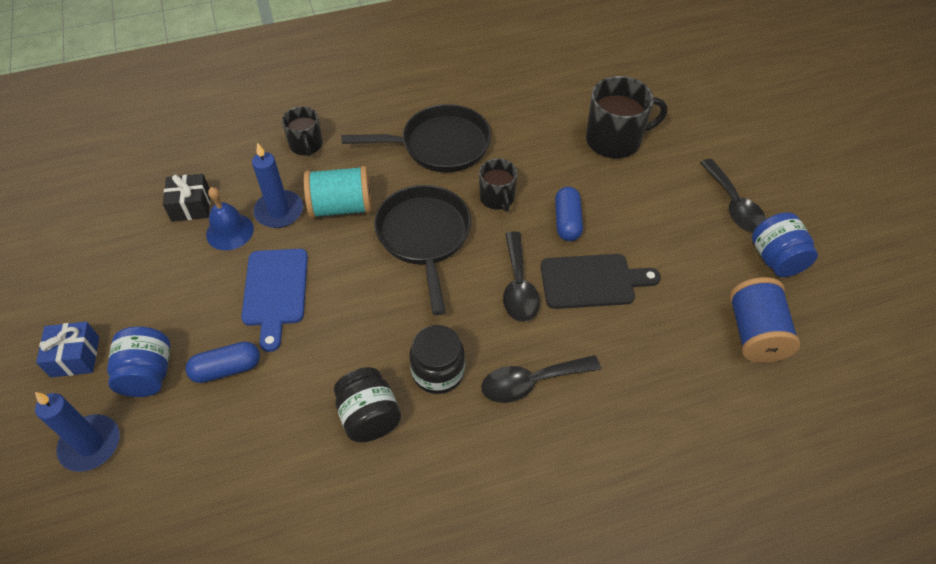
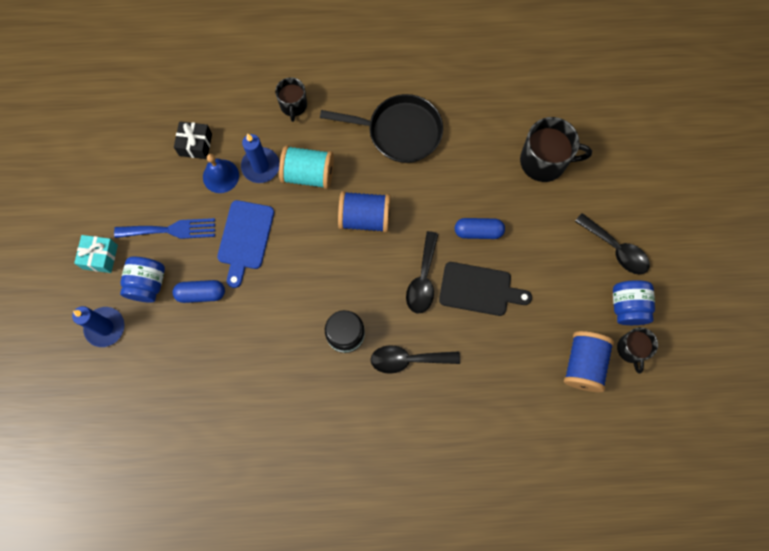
camera: 15 degrees right, 20 degrees up
(75, 357) = (100, 257): blue gift -> turquoise gift
(172, 303) = (171, 230): none -> blue fork
(369, 417) = (290, 356): black jar -> none
(424, 237) = (365, 218): black pan -> blue spool
(497, 198) = (431, 195): black mug -> black mug (631, 349)
(567, 221) = (478, 231): blue capsule -> blue capsule turned 75 degrees clockwise
(734, 205) = (616, 249): black spoon -> black spoon turned 45 degrees counterclockwise

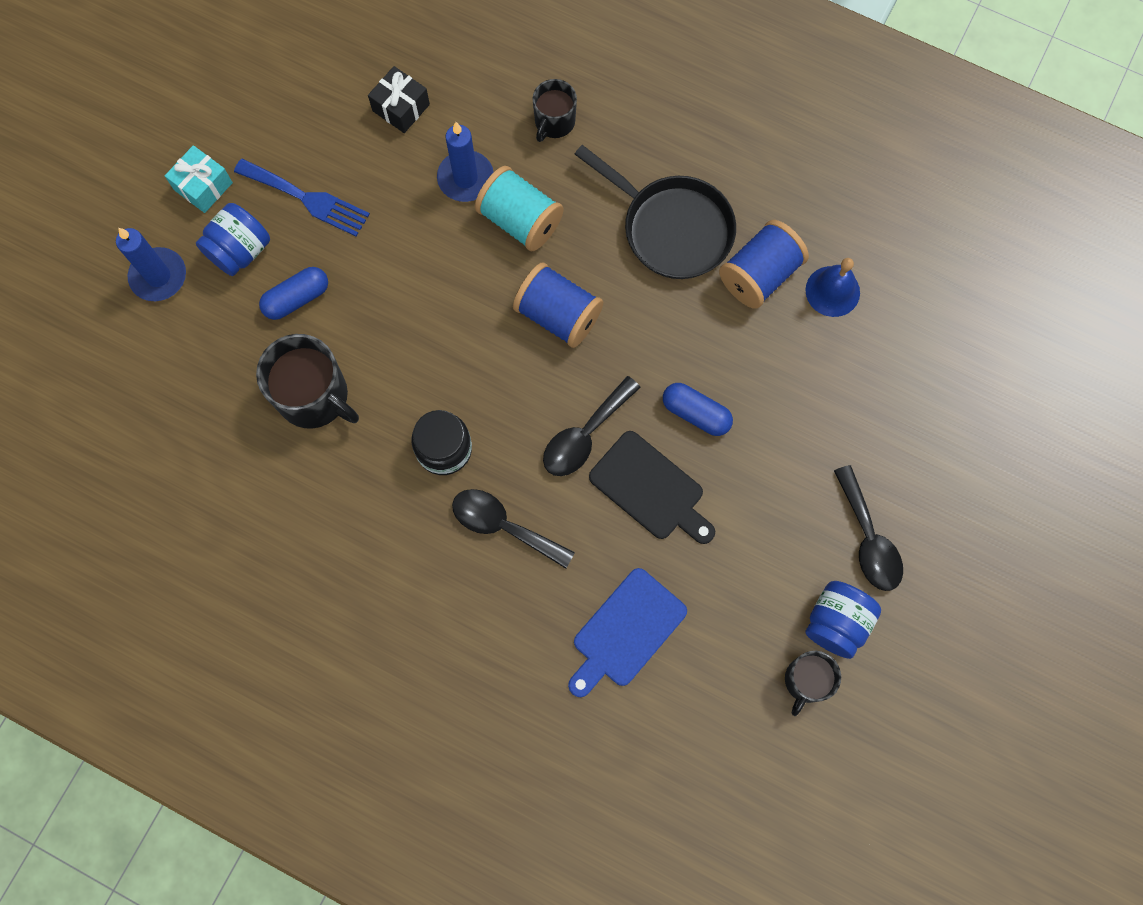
camera: 30 degrees right, 0 degrees up
(201, 294) = (297, 298): blue capsule -> blue capsule turned 60 degrees counterclockwise
(221, 176) = (408, 164): blue bell -> blue bell (832, 291)
(245, 238) = (392, 259): blue cutting board -> blue cutting board (626, 632)
(544, 161) = (842, 370): black mug -> black mug (314, 396)
(583, 364) = (729, 663): blue spool -> blue spool (759, 275)

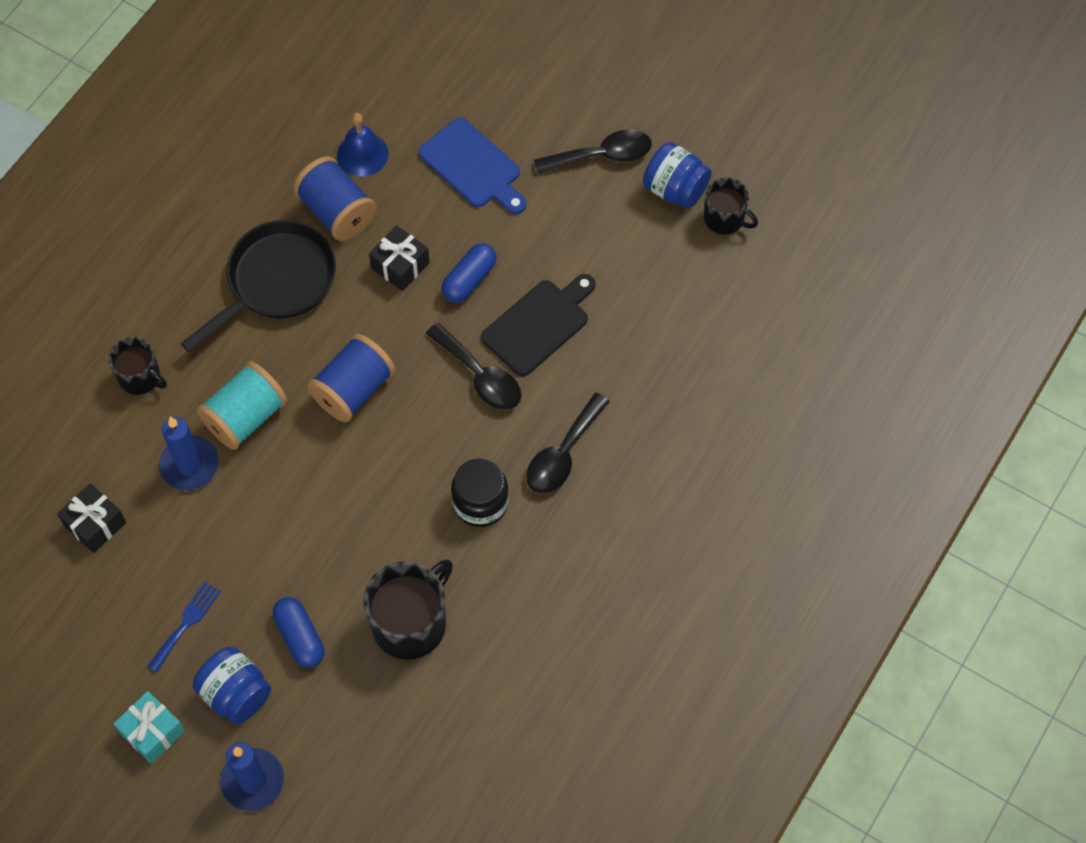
camera: 85 degrees left, 10 degrees down
(307, 199) = (186, 623): blue fork -> blue fork, size x0.67
(626, 632) = (672, 357): blue cutting board -> blue cutting board (473, 166)
(704, 343) = (400, 265): none -> black gift

